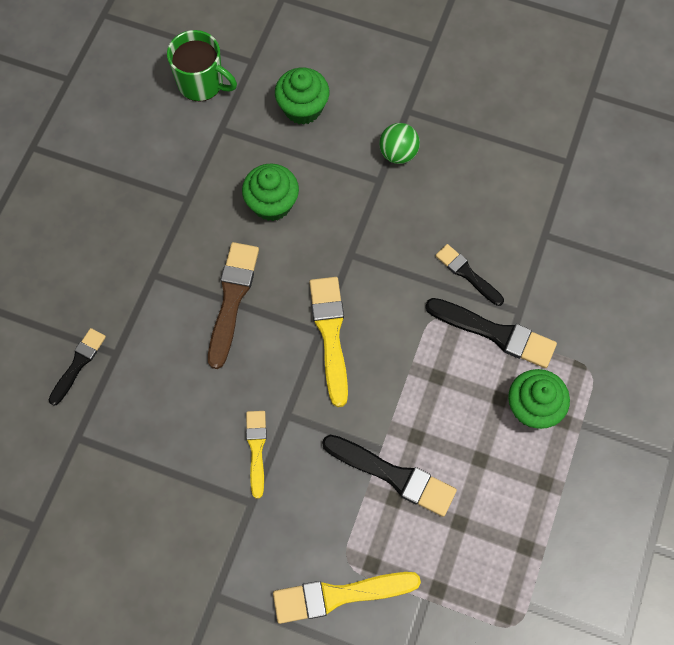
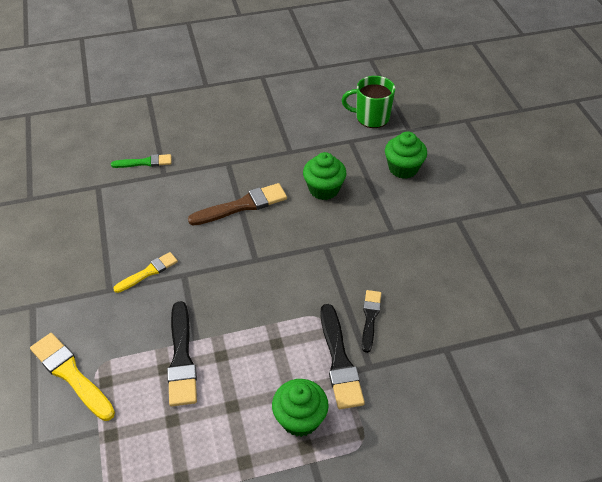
camera: 55 degrees right, 20 degrees down
(78, 364) = (145, 162): black brush -> green brush
(202, 83) = (371, 117): green mug -> green mug turned 105 degrees clockwise
(330, 334) = (258, 266): yellow brush -> none
(398, 153) = (422, 230): green ball -> none

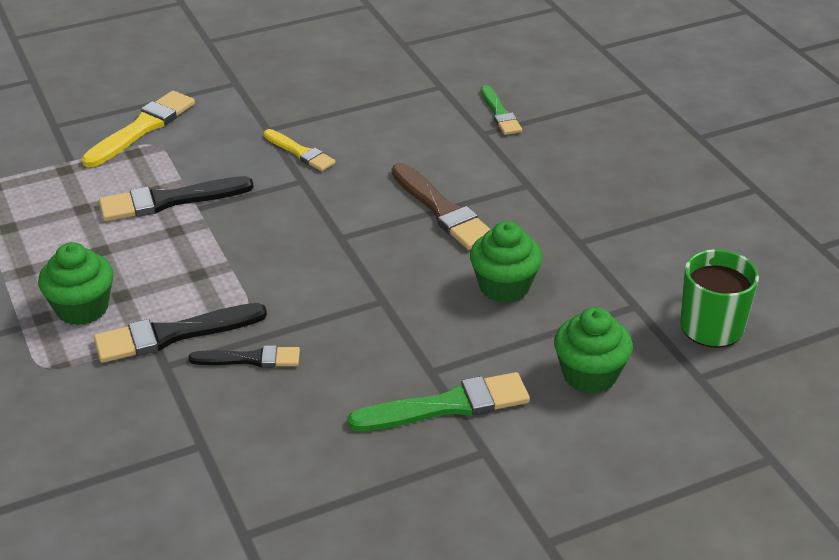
camera: 80 degrees right, 10 degrees down
(421, 229) = (447, 406): none -> green brush

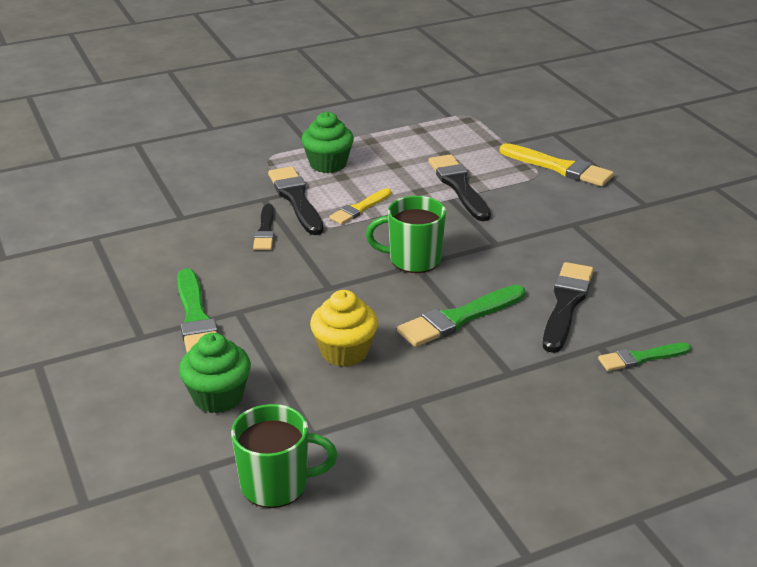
camera: 90 degrees right, 5 degrees down
(300, 152) = (539, 241): yellow brush -> yellow brush (359, 208)
(329, 238) = (413, 259): none -> green mug
(417, 145) = (566, 304): none -> black brush
(442, 210) = (459, 318): brown brush -> green brush
(504, 287) = (344, 352): green cupcake -> yellow cupcake

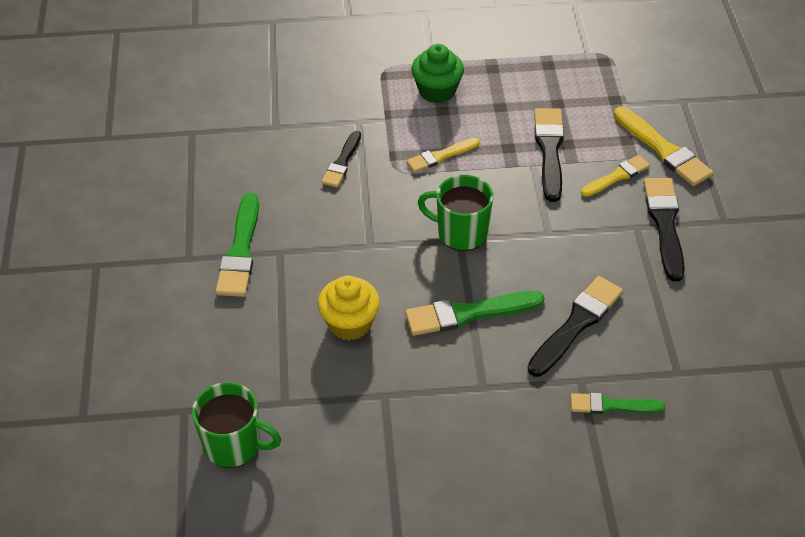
camera: 20 degrees right, 15 degrees up
(218, 397) = (224, 342): green cupcake -> none
(296, 199) = (387, 129): black brush -> black brush (665, 224)
(531, 192) = (617, 176): none -> yellow brush

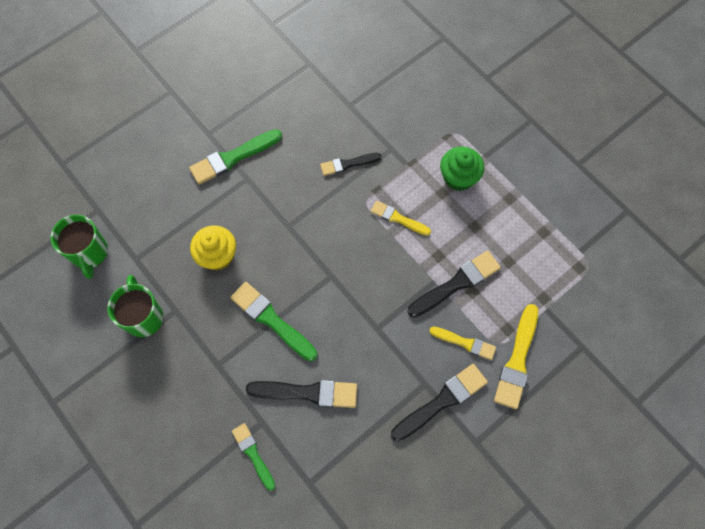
camera: 55 degrees right, 20 degrees up
(460, 232) = (338, 273): green mug -> green mug (143, 317)

